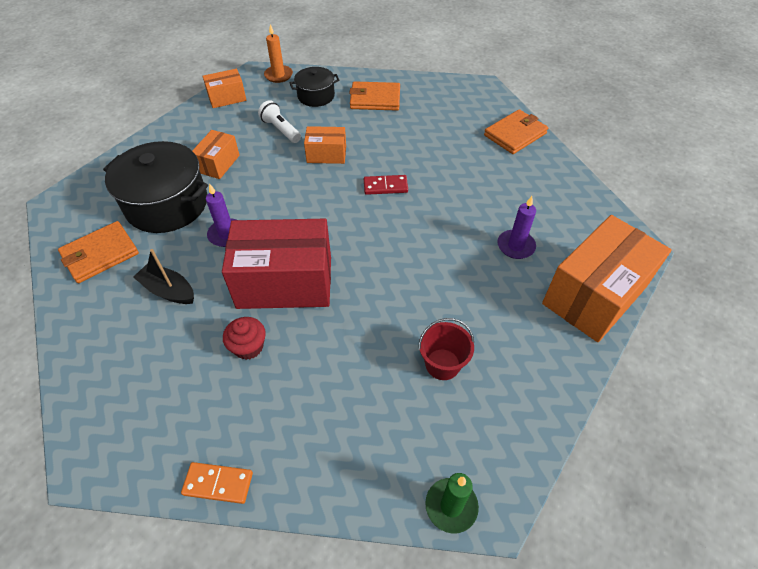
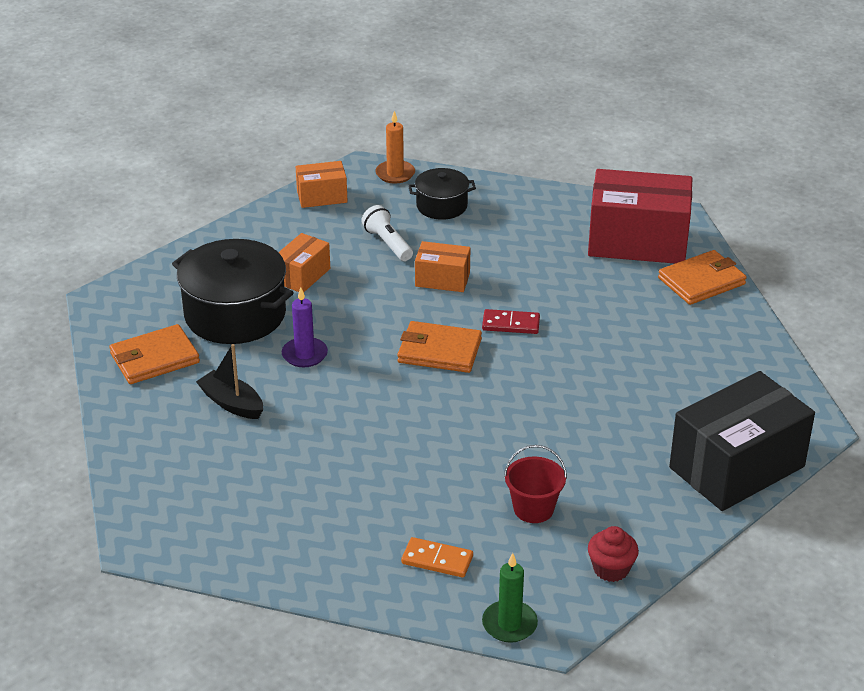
camera: 10 degrees right, 15 degrees down
(218, 484) = (272, 576): orange domino -> orange domino (437, 560)
(248, 347) = (317, 467): red cupcake -> red cupcake (611, 569)
(285, 282) = (367, 411): red box -> red box (637, 241)
(375, 99) = (521, 217): orange wallet -> orange wallet (439, 351)
(515, 246) = (657, 407): purple candle -> none
(594, 295) = (737, 467): orange box -> black box

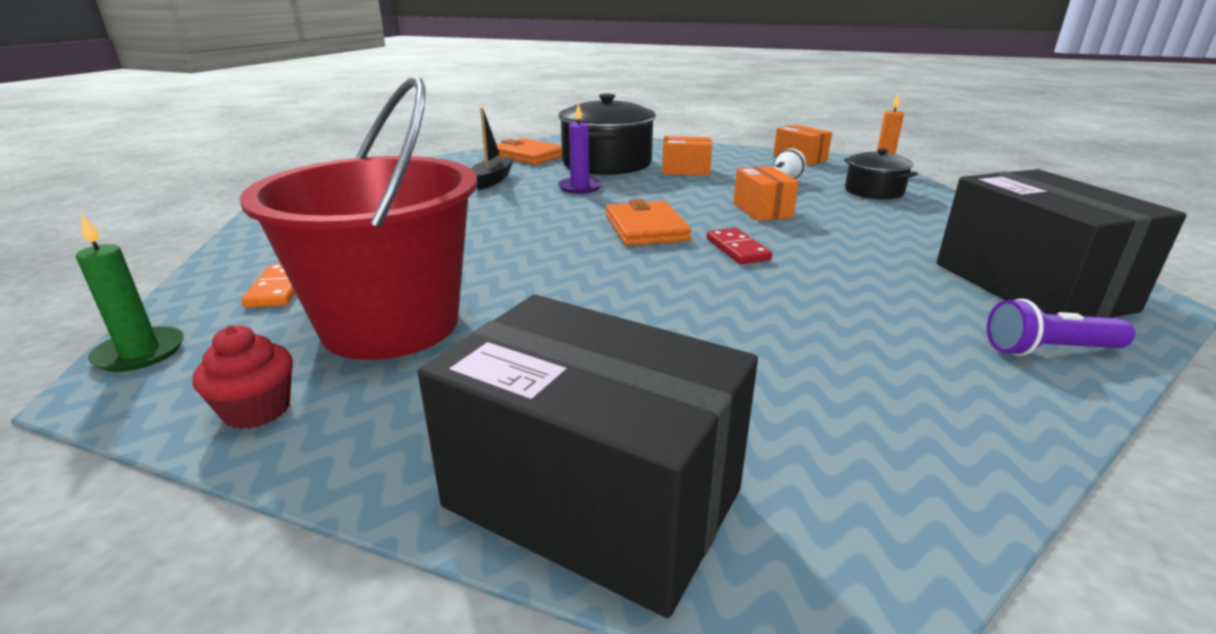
camera: 65 degrees right, 10 degrees down
(533, 509) = (391, 324): red bucket -> red bucket, size x2.31
(637, 241) = (1030, 286): red box -> black box
(701, 281) = (1048, 350): orange wallet -> purple flashlight

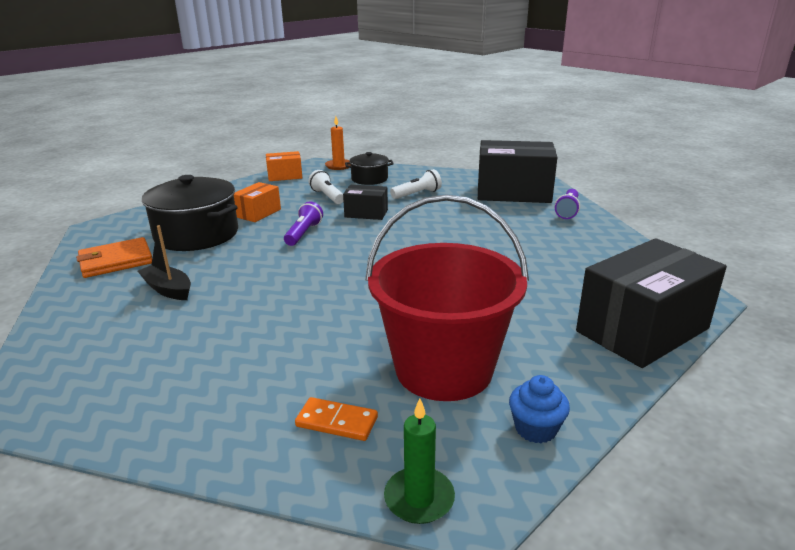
camera: 65 degrees left, 0 degrees up
(257, 410) = (535, 429): red cupcake -> blue cupcake
(580, 188) = (244, 257): purple candle -> none
(646, 228) = (359, 253): orange wallet -> none
(663, 196) = (303, 233): none -> purple flashlight
(737, 249) = (419, 236): red domino -> none
(762, 210) = (366, 213): orange box -> black box
(877, 223) = (417, 194): none -> white flashlight

